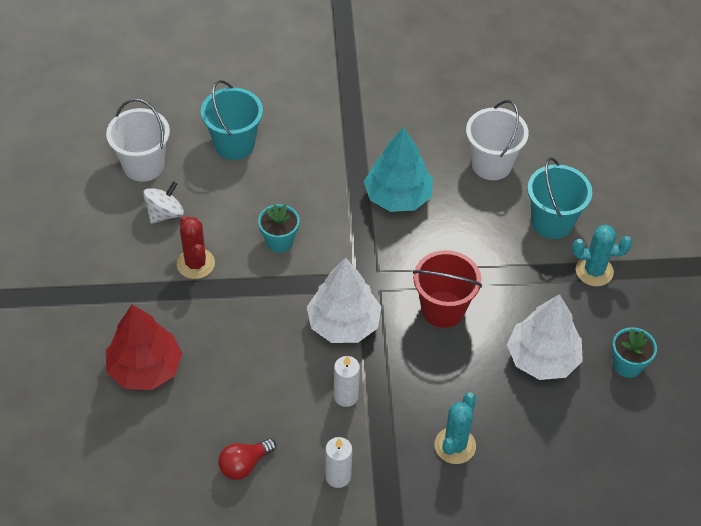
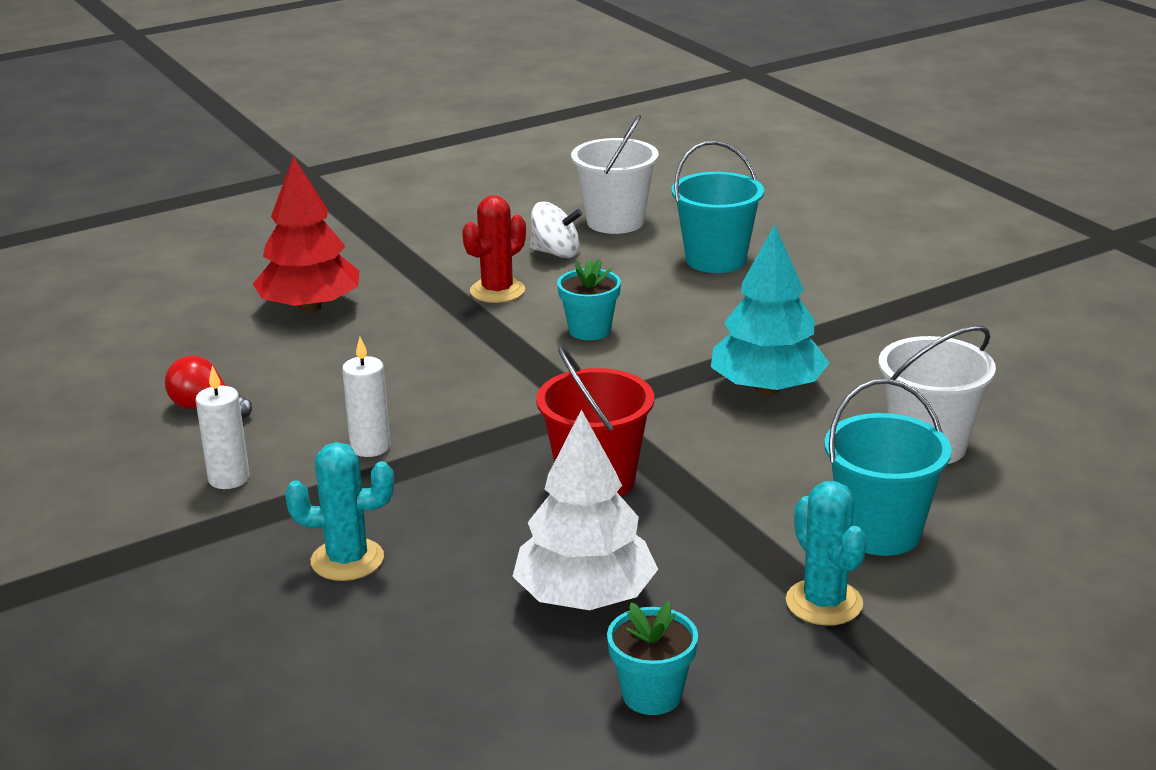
camera: 65 degrees right, 25 degrees down
(344, 323) = (495, 411): white tree -> none

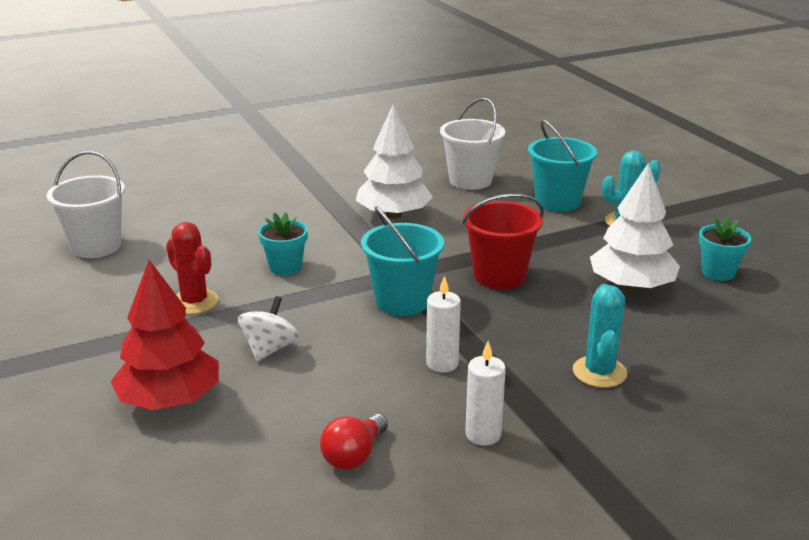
camera: 85 degrees left, 0 degrees up
(556, 253) = (137, 274): white spinning top -> white spinning top (270, 349)
(715, 260) = (195, 215): turquoise bucket -> turquoise bucket (402, 301)
(767, 388) = (393, 215): turquoise tree -> white tree

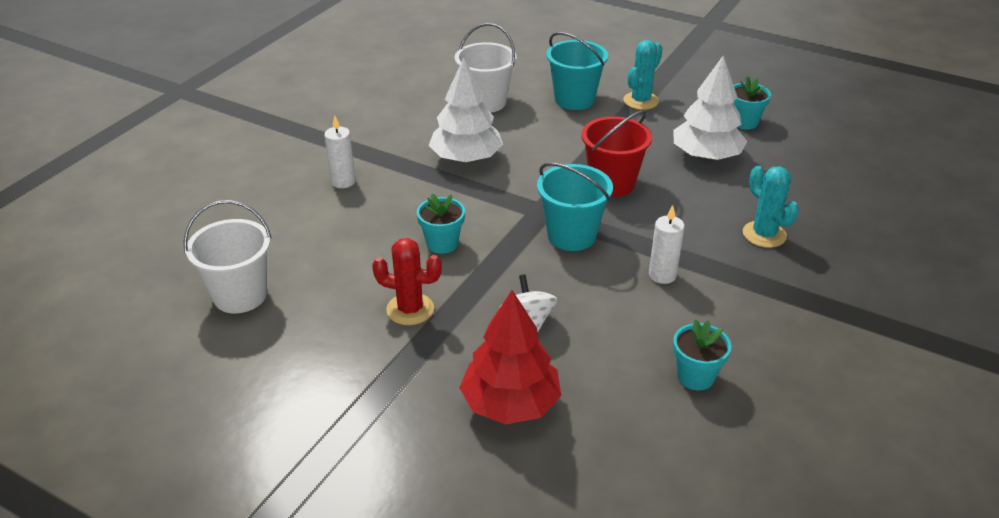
camera: 35 degrees left, 10 degrees up
(354, 455) = (695, 376): red light bulb -> turquoise flower pot
(483, 434) = (752, 317): white candle -> white candle (343, 181)

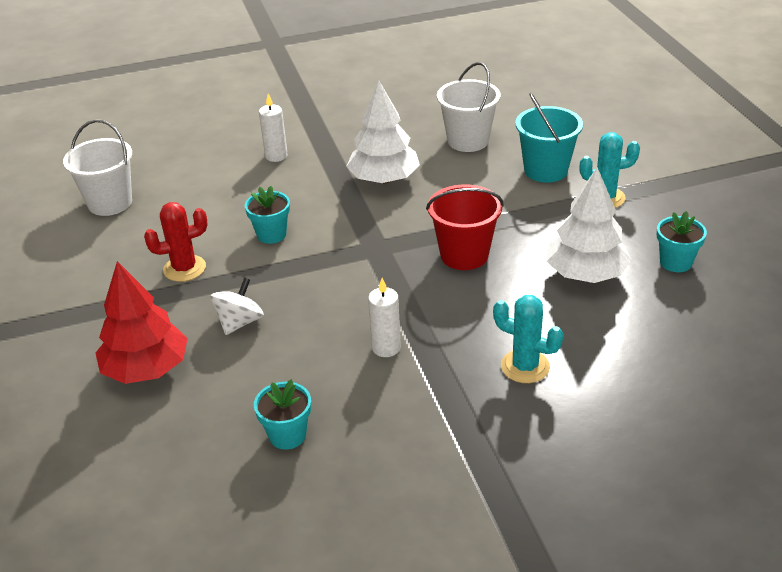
camera: 45 degrees right, 0 degrees up
(410, 309) = (184, 268): red cactus -> red cactus turned 75 degrees counterclockwise
(571, 235) = (367, 278): turquoise bucket -> none
(764, 234) = (525, 366): turquoise cactus -> turquoise cactus turned 75 degrees counterclockwise

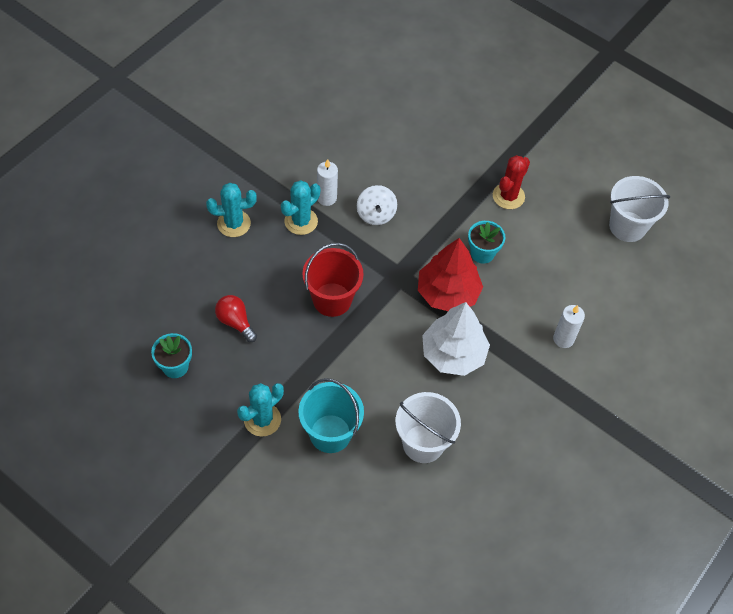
camera: 140 degrees right, 20 degrees up
(146, 369) = (451, 121): red tree -> red tree (447, 293)
(240, 322) = (430, 174): white spinning top -> white spinning top (376, 214)
(287, 435) = (336, 120): turquoise flower pot -> none
(438, 336) = (301, 221): none -> turquoise cactus
(585, 274) = (235, 322): white tree -> red light bulb

